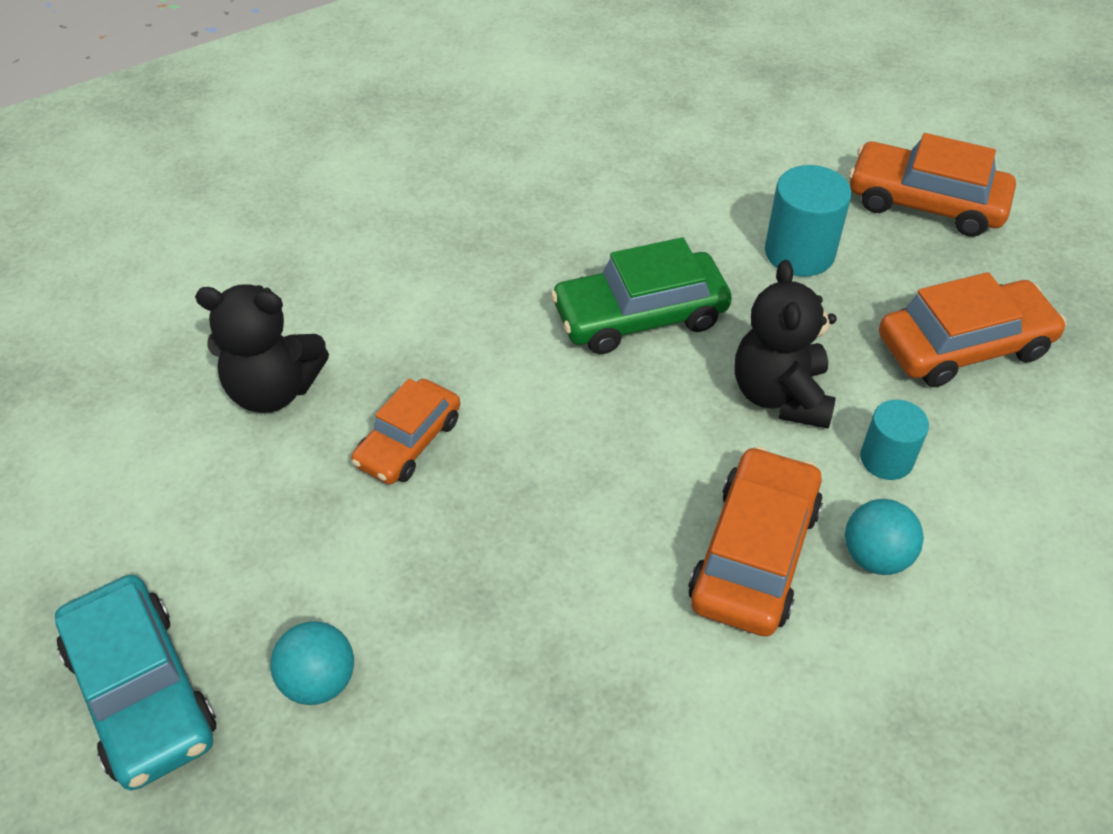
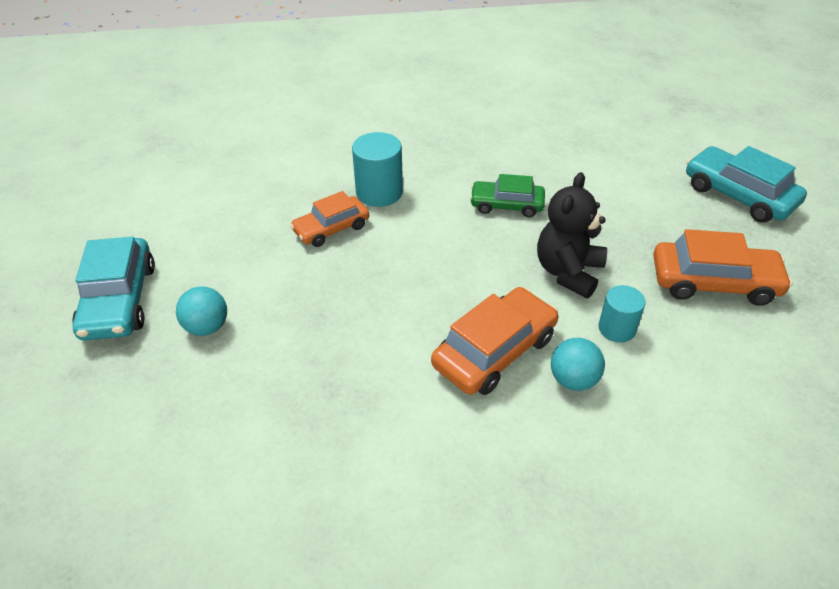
camera: 25 degrees right, 5 degrees down
(273, 390) = (278, 182): black teddy bear -> none
(640, 316) = (506, 205): green car -> green car, size x0.66
(799, 253) = (632, 200): turquoise cylinder -> turquoise cylinder (379, 192)
(925, 202) = (738, 195): orange car -> turquoise car

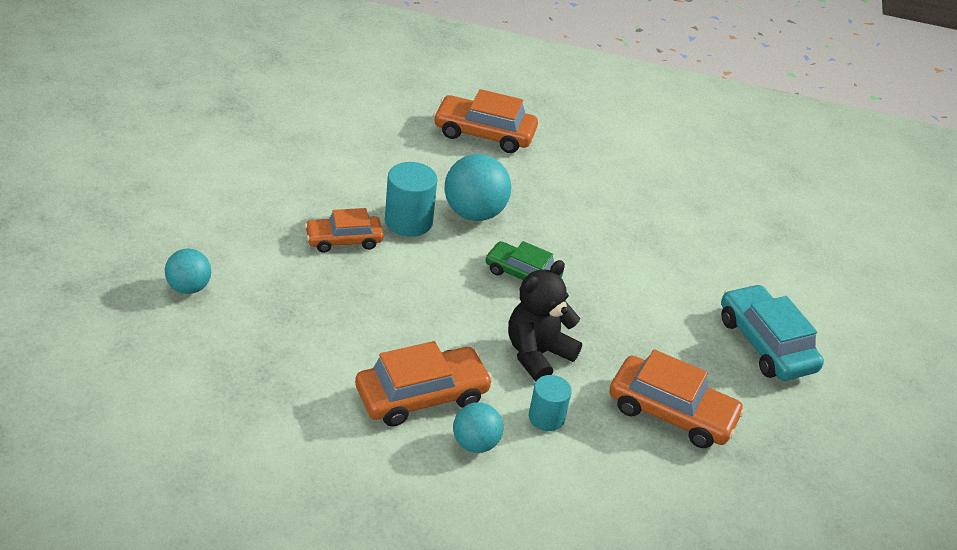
camera: 15 degrees right, 5 degrees down
(119, 300) = (128, 240): turquoise car -> none
(396, 98) = (484, 134): none -> orange car
(431, 166) = (474, 213): none -> turquoise ball

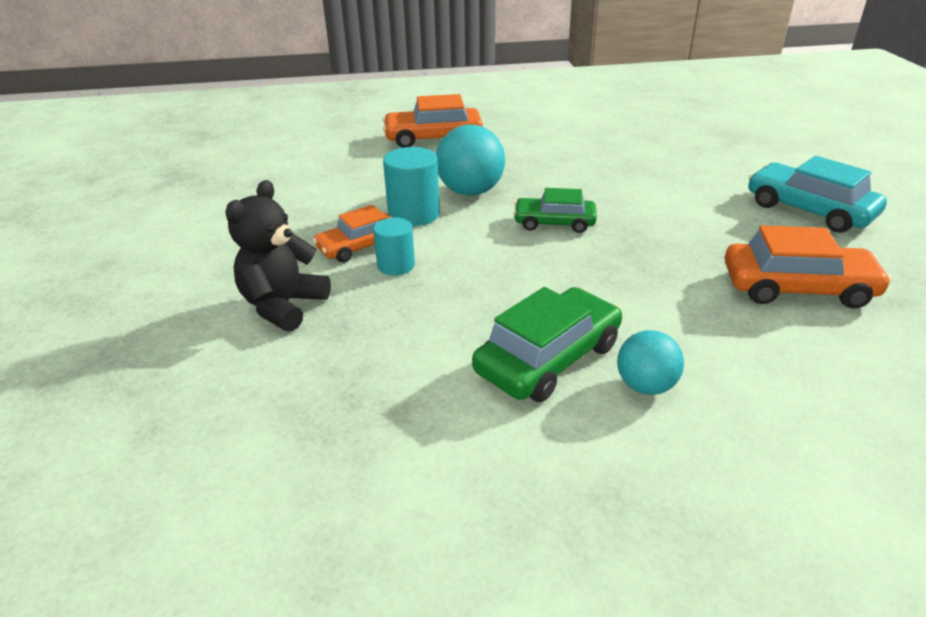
camera: 15 degrees left, 5 degrees down
(189, 288) = (208, 340): turquoise ball -> none
(422, 396) = (548, 358): orange car -> green car
(537, 354) = (628, 281): black teddy bear -> black teddy bear (283, 306)
(546, 417) = (691, 333): turquoise cylinder -> turquoise cylinder (396, 265)

